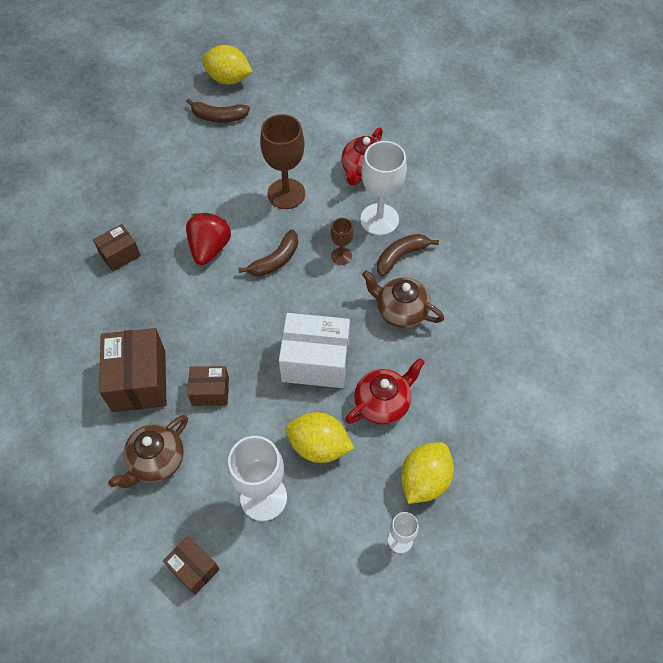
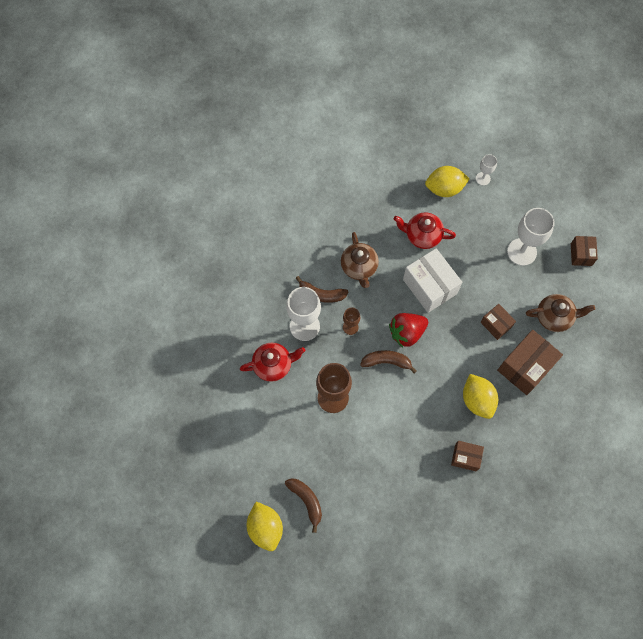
camera: 130 degrees left, 10 degrees up
(210, 248) = (412, 407): red strawberry -> red strawberry (406, 333)
(319, 446) = (473, 247): yellow lemon -> yellow lemon (477, 400)

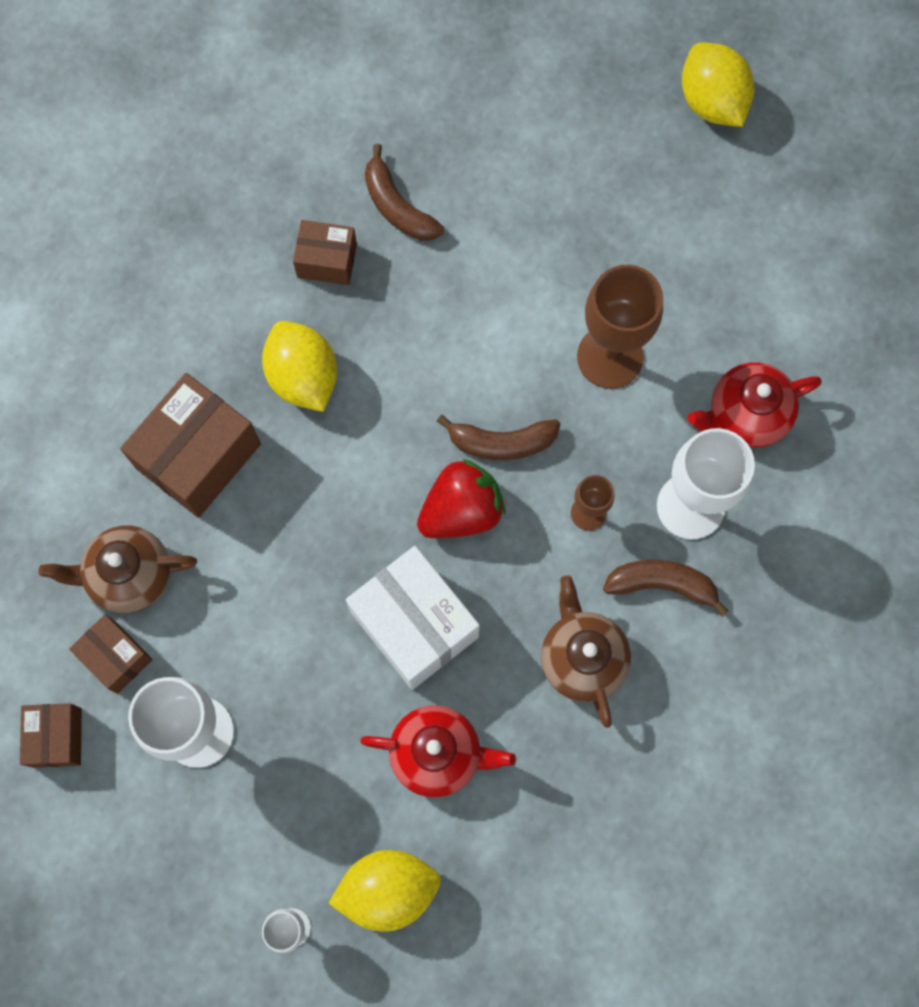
camera: 175 degrees right, 5 degrees up
(306, 501) = (639, 155): brown banana -> brown banana (397, 206)
(496, 324) = (262, 547): brown box -> brown box (116, 657)

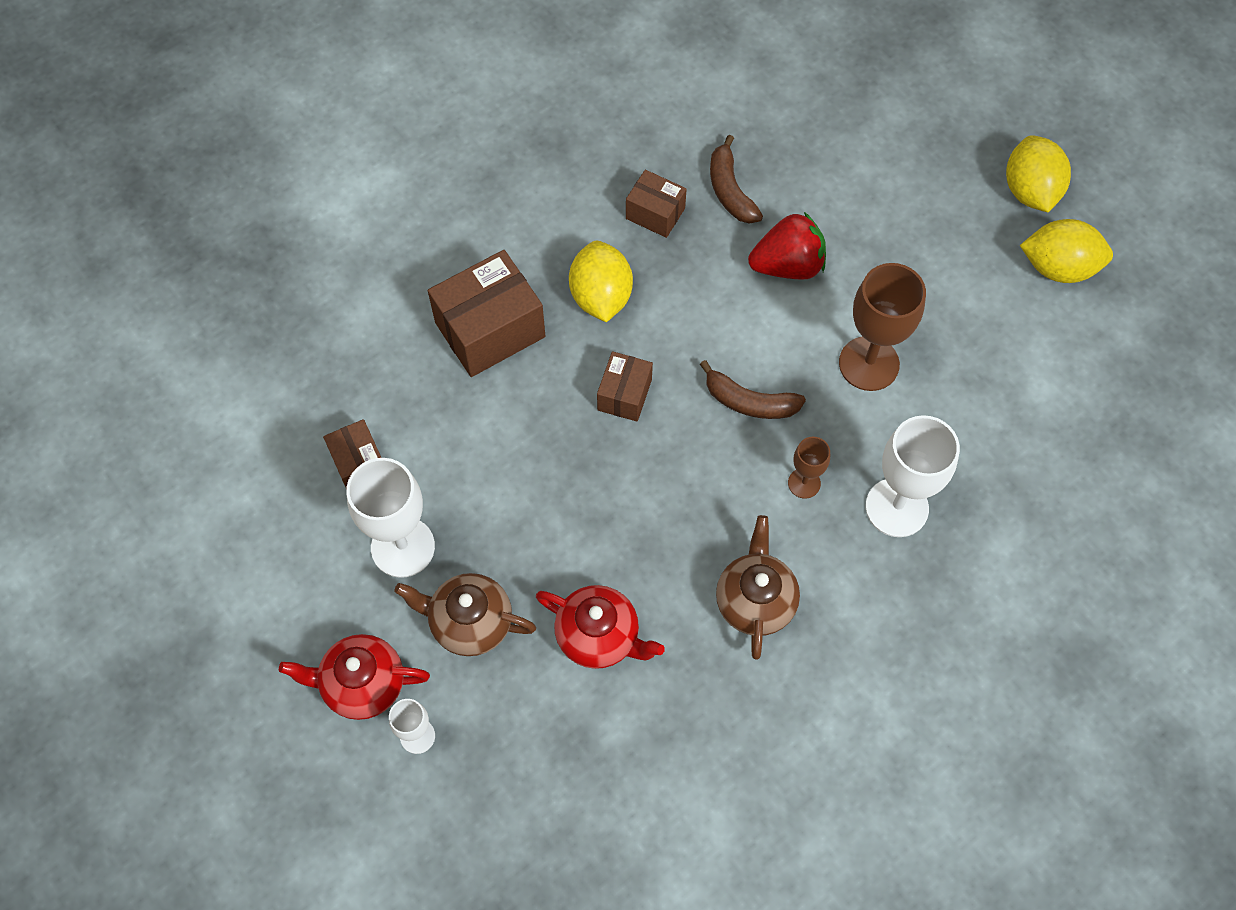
camera: 20 degrees right, 10 degrees down
(57, 737) = (284, 511): brown box -> brown box (624, 395)
(129, 575) = (396, 403): brown teapot -> brown teapot (470, 622)
(388, 889) = (512, 734): yellow lemon -> yellow lemon (1058, 267)
(414, 625) = (619, 523): white box -> none
(461, 511) = (694, 445): red strawberry -> red strawberry (787, 265)
(662, 584) = (848, 564): brown banana -> none
(746, 414) = (973, 448): red teapot -> red teapot (362, 684)

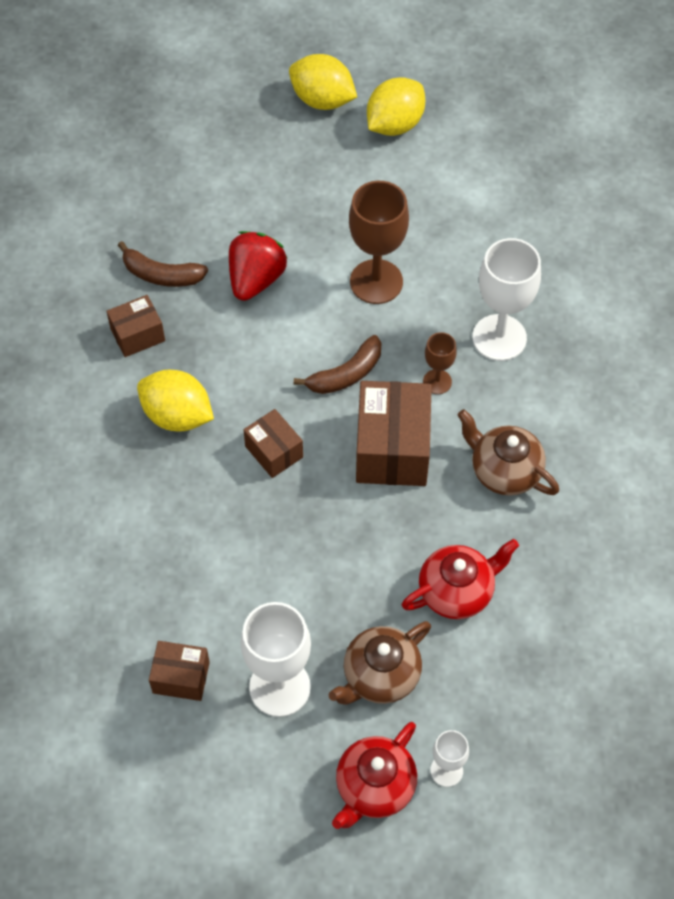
camera: 55 degrees left, 5 degrees down
(490, 330) = (141, 510): brown box -> brown box (392, 449)

